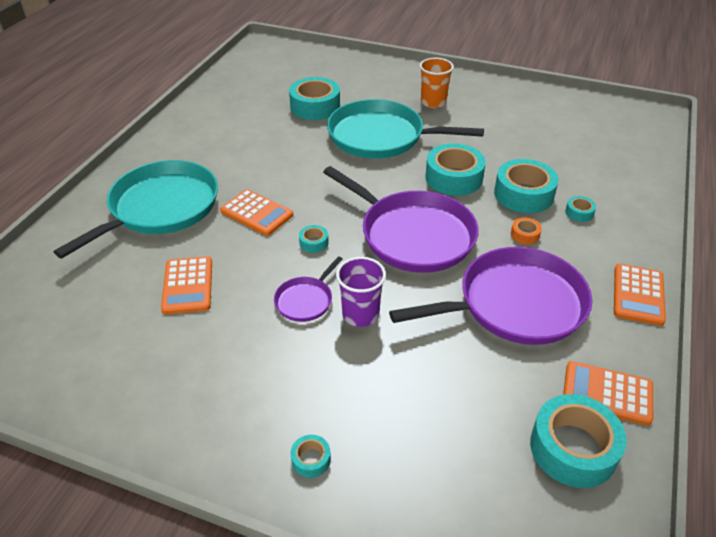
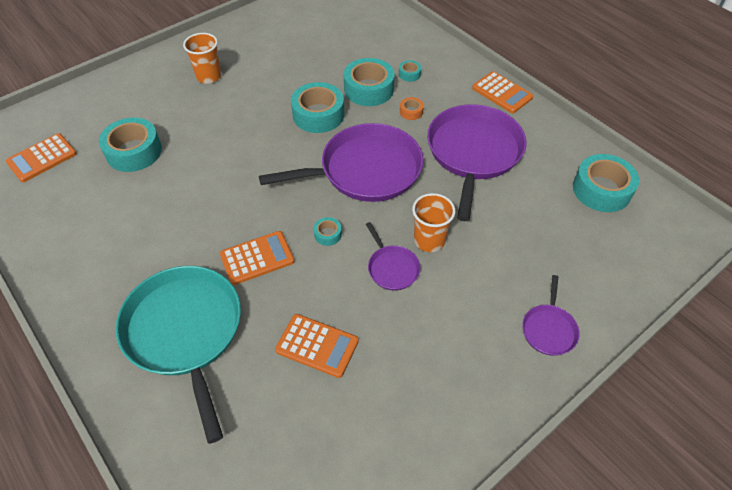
camera: 60 degrees left, 10 degrees up
(311, 460) = (549, 329): turquoise tape -> purple pan
(360, 314) = (429, 240): purple cup -> orange cup
(381, 137) = (225, 130): turquoise pan -> none
(607, 393) = (570, 152): orange calculator -> orange calculator (42, 158)

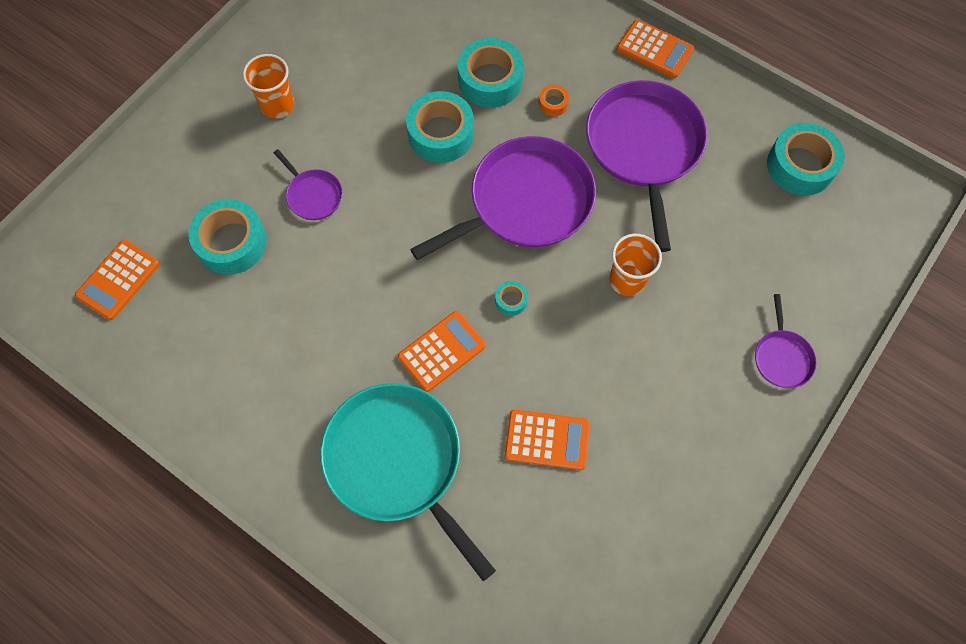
camera: 15 degrees left, 15 degrees up
(392, 268) = (596, 325): purple pan -> purple pan (313, 195)
(409, 74) = (533, 45): turquoise tape -> none

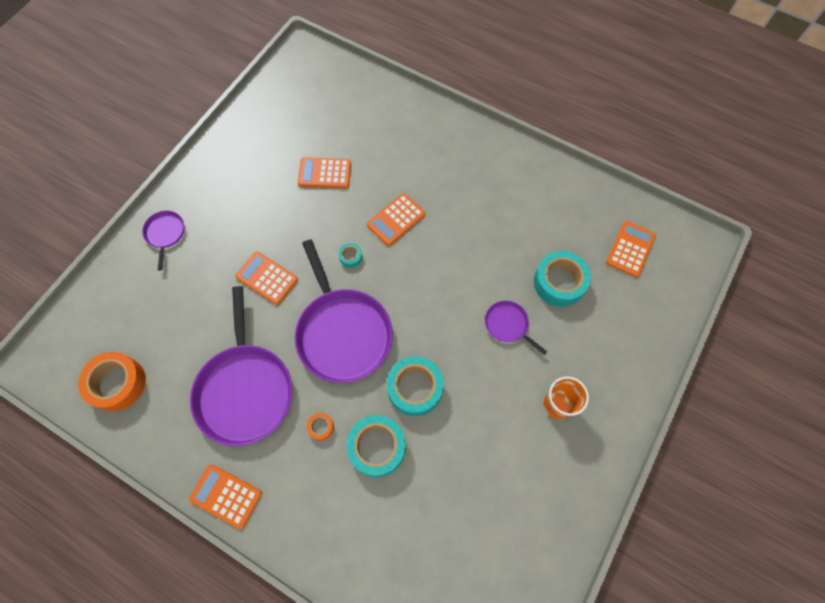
camera: 175 degrees right, 0 degrees up
(398, 462) = (416, 155): turquoise pan -> none
(525, 202) = (342, 332): purple pan -> purple pan turned 75 degrees counterclockwise
(627, 280) = (267, 278): orange cup -> orange calculator
(800, 166) = (117, 383): turquoise tape -> orange tape

